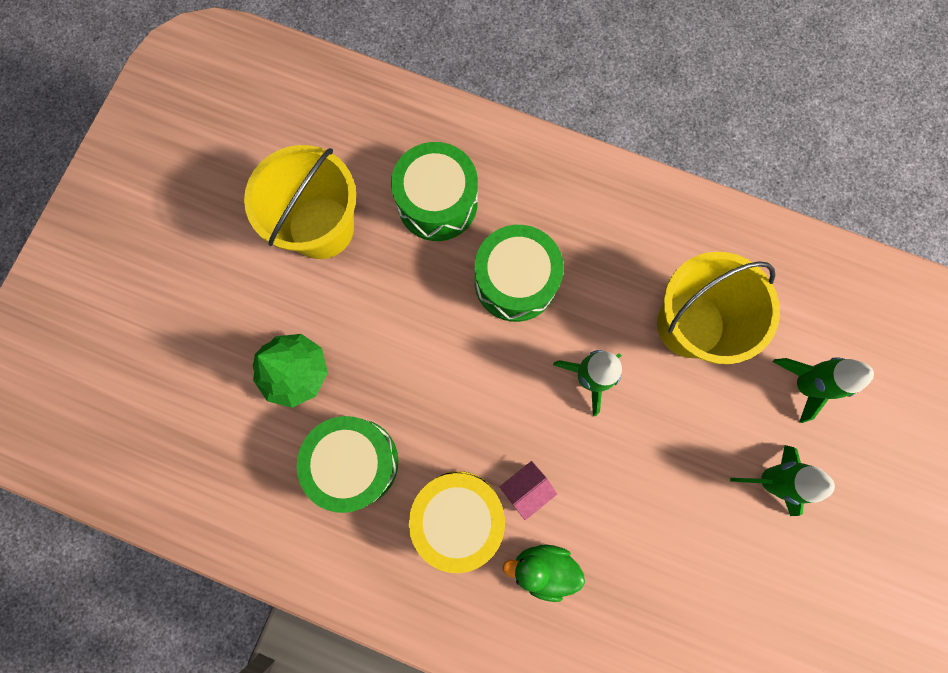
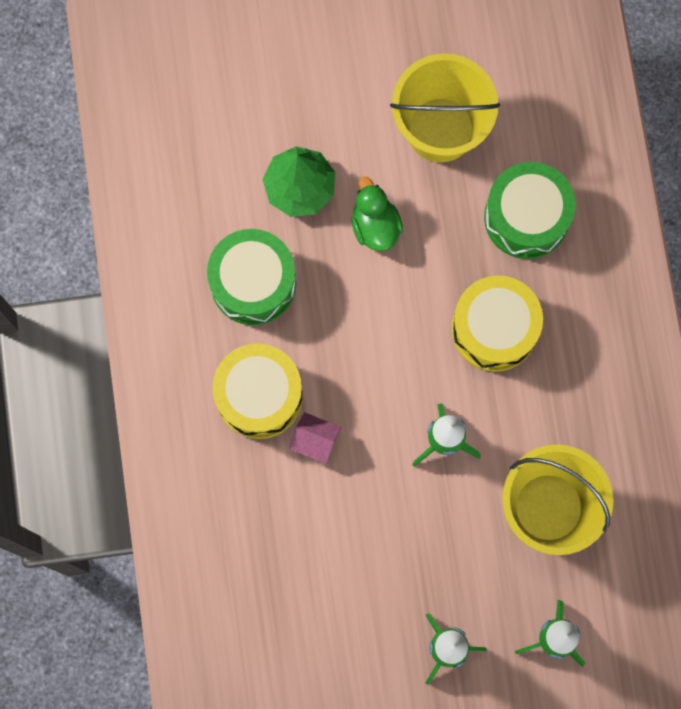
camera: 60 degrees right, 0 degrees up
(515, 281) = (494, 329): green drum -> yellow drum
(543, 567) = (258, 491): green duck -> green duck (375, 226)

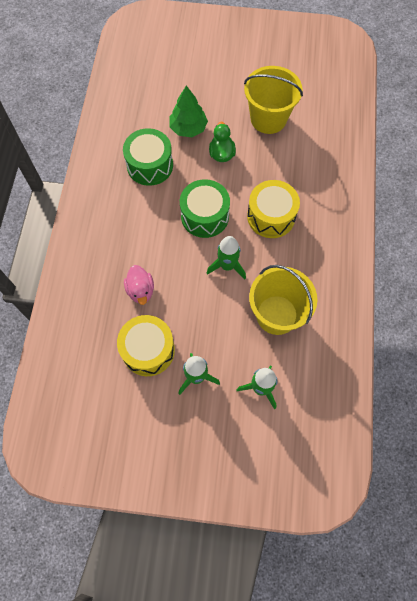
camera: 15 degrees right, 10 degrees down
(259, 395) = (134, 219): yellow drum -> yellow drum (148, 350)
(311, 525) = (140, 290): none -> pink duck
(315, 440) = (157, 248): pink house -> none
(526, 217) = (302, 168): green drum -> green drum (205, 216)

